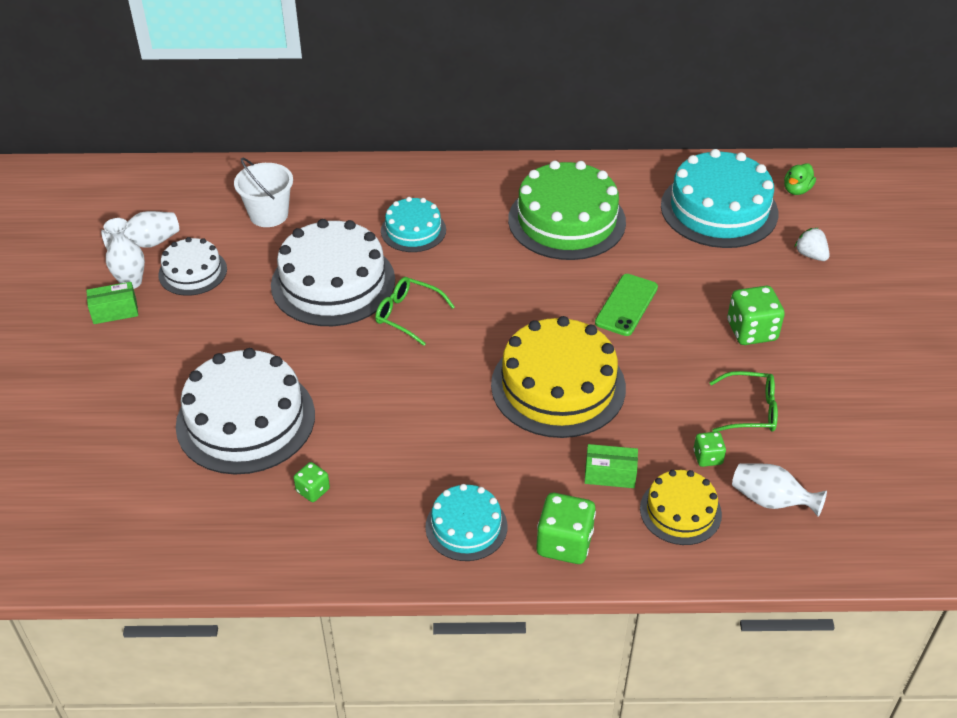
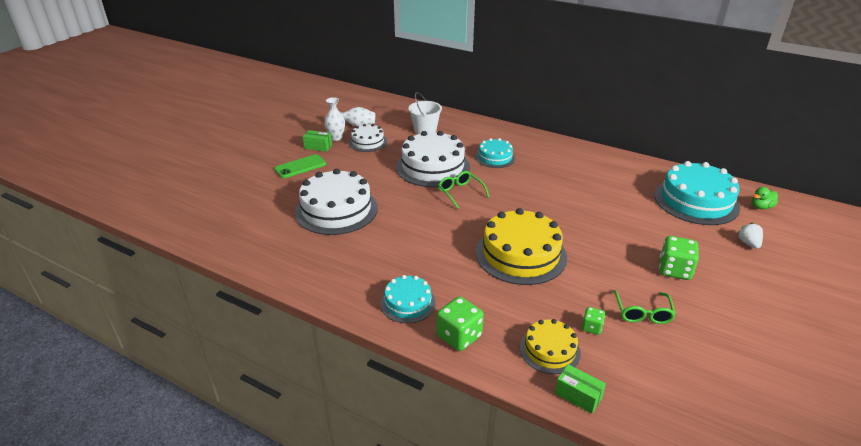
camera: 30 degrees right, 10 degrees down
(313, 490) = (341, 253): green dice -> none
(566, 220) = (589, 178): green cake -> none
(610, 475) = (517, 311): green box -> green box (578, 396)
(626, 305) = (596, 229): green phone -> green phone (300, 167)
(750, 410) = (642, 313): green glasses -> green glasses turned 60 degrees clockwise
(770, 501) = (620, 370): white vase -> none

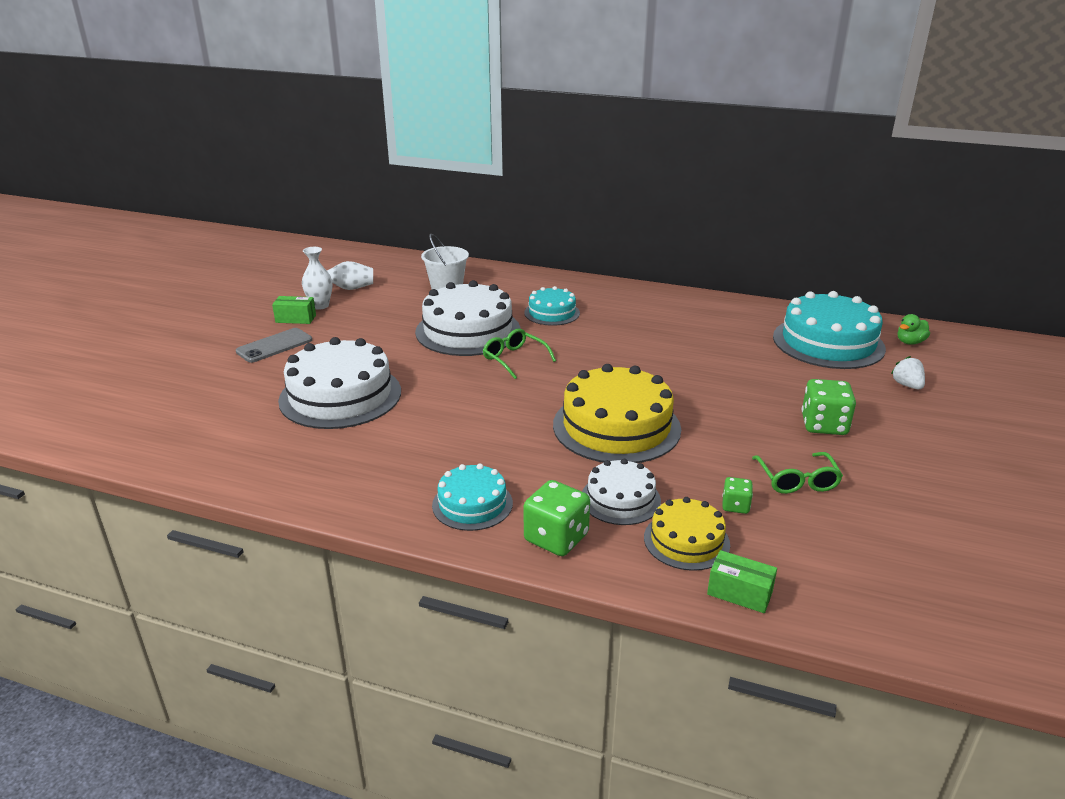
camera: 10 degrees left, 5 degrees down
(300, 167) = (274, 346): green phone -> grey phone
(368, 142) = (368, 308): white cake -> white cake (620, 499)

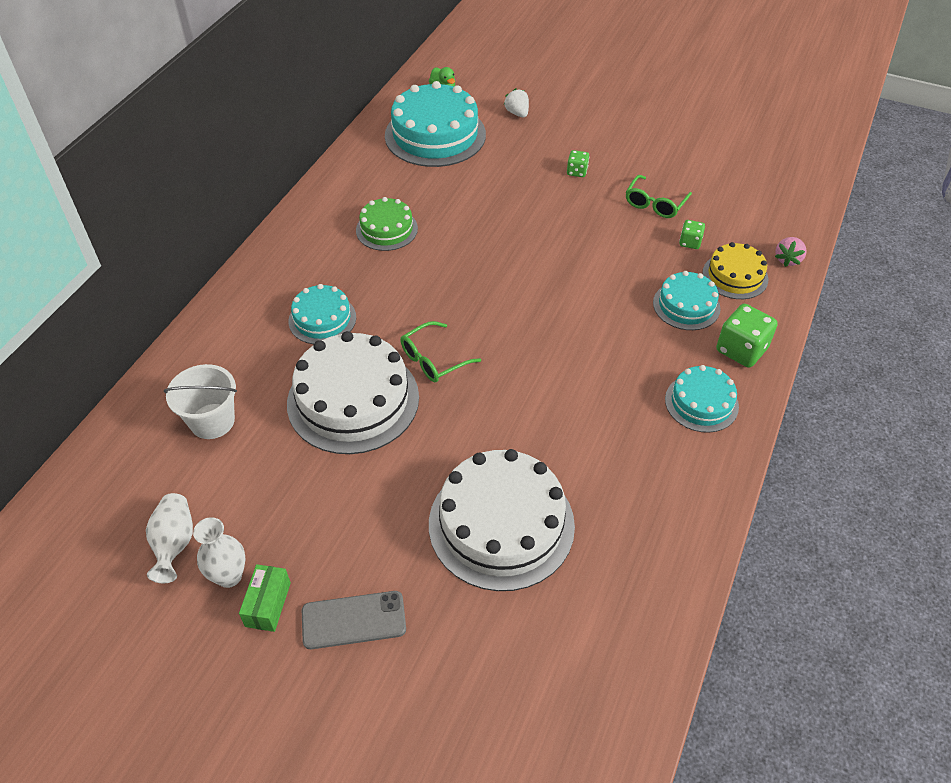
camera: 85 degrees left, 20 degrees up
(274, 346) = (353, 620): grey phone -> grey phone turned 60 degrees counterclockwise
(616, 426) = (576, 294): yellow cake -> none
(620, 499) = (686, 305): white cake -> turquoise cake
(671, 329) = (386, 229): none -> green cake
(739, 593) = (787, 259): green box -> pink strawberry
(797, 480) = (655, 204): green glasses -> green glasses turned 120 degrees clockwise
(824, 425) = (577, 172): green dice -> green dice, size x0.55
(907, 385) = (517, 113): white strawberry -> white strawberry turned 75 degrees clockwise

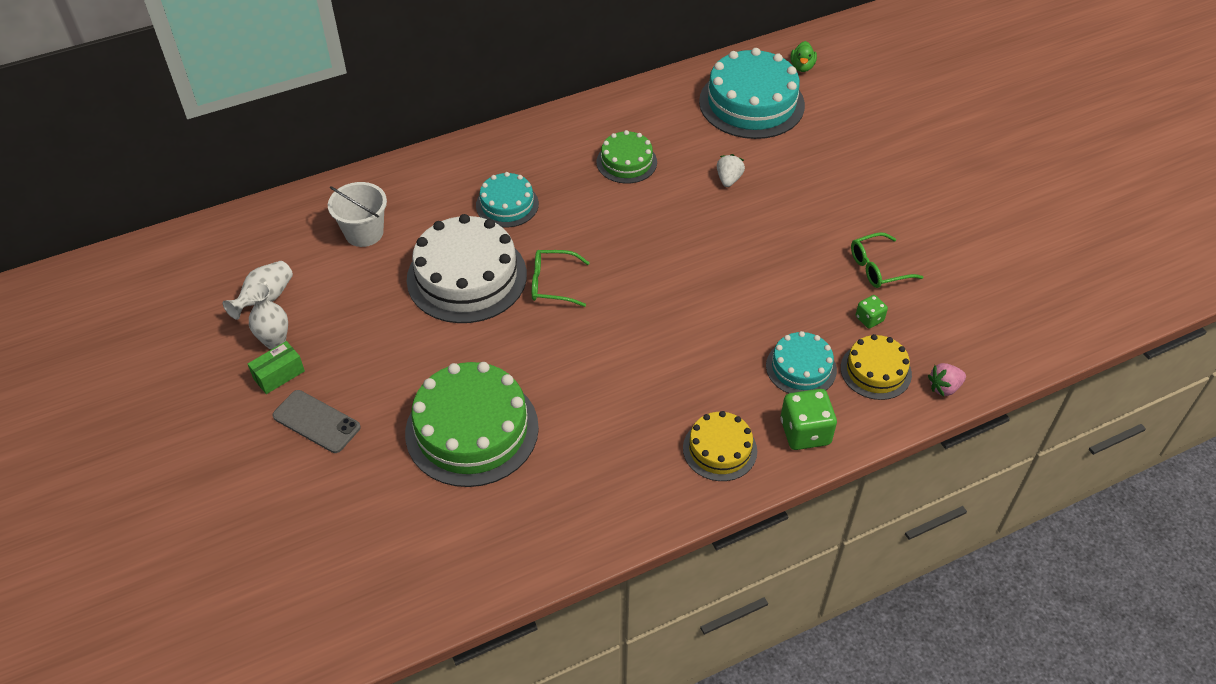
camera: 40 degrees right, 0 degrees up
(501, 524) = (472, 430): white cake -> green cake
(517, 113) = (845, 120): white strawberry -> white strawberry (728, 179)
(577, 172) = (839, 201): green dice -> none
(701, 403) = (720, 449): turquoise cake -> yellow cake

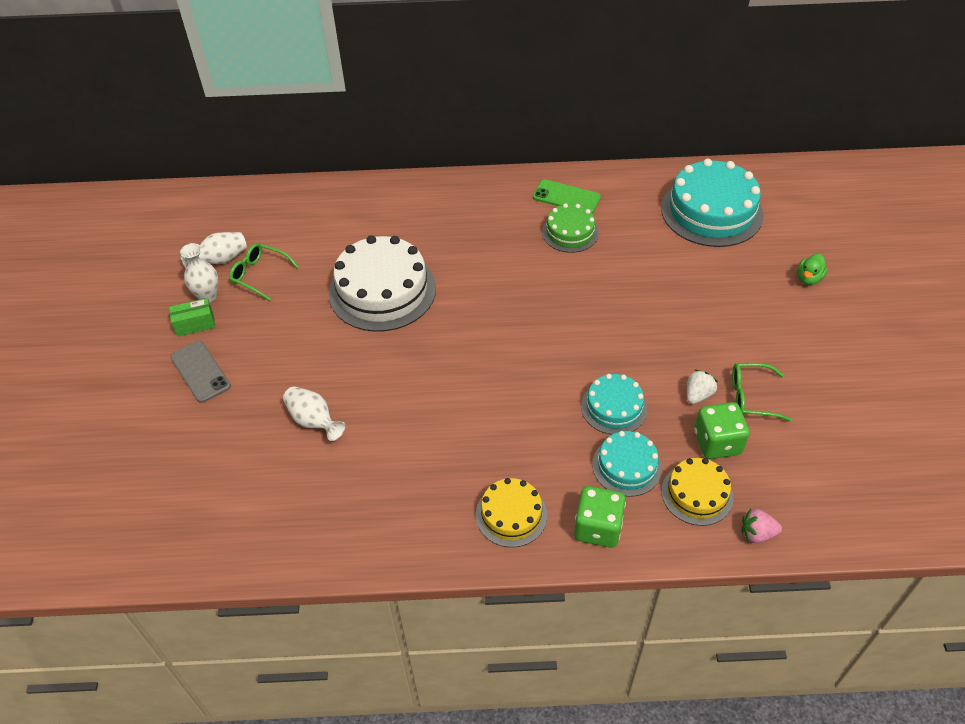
camera: 25 degrees right, 0 degrees up
(364, 233) = (323, 229): white bucket -> none
(472, 430) = (313, 421): green cake -> white vase
(507, 204) = (449, 240): turquoise cake -> turquoise cake (614, 407)
(552, 283) = (448, 318): green glasses -> green glasses (259, 275)
(603, 128) = (566, 197): none -> green phone
(728, 179) = (653, 273): white strawberry -> white strawberry (698, 395)
(802, 67) = (777, 191): green duck -> green duck (809, 278)
(869, 319) = (717, 442): green dice -> green dice, size x1.83

